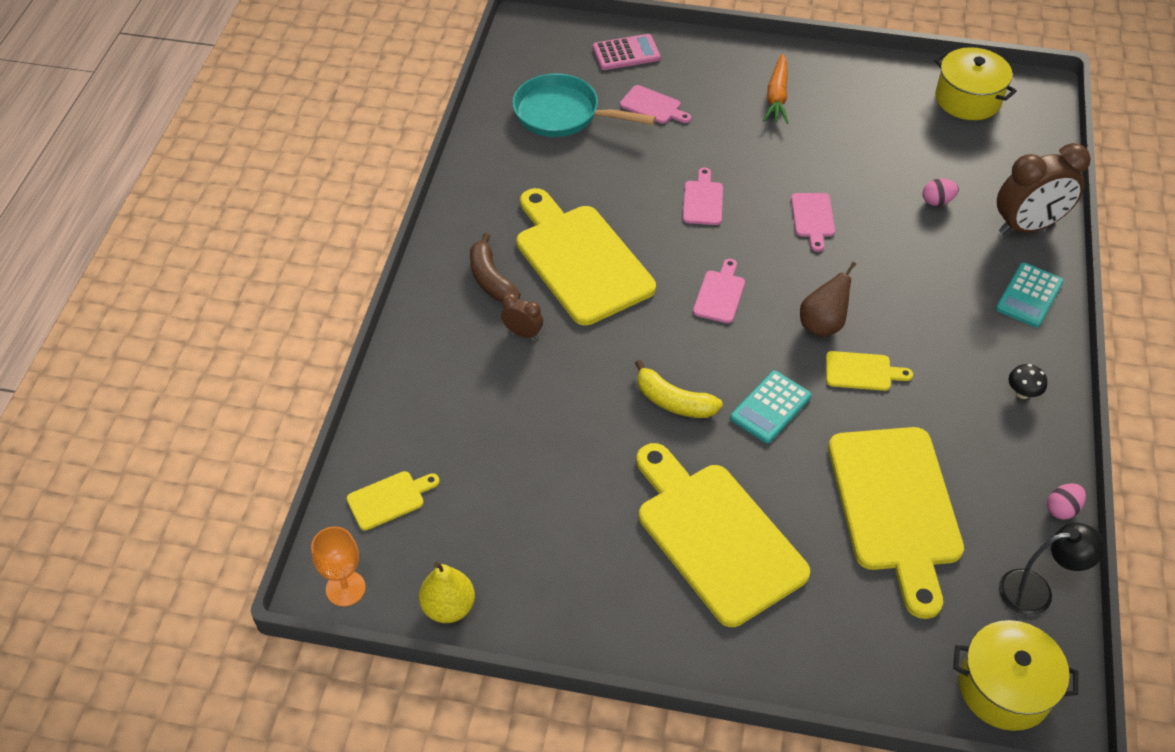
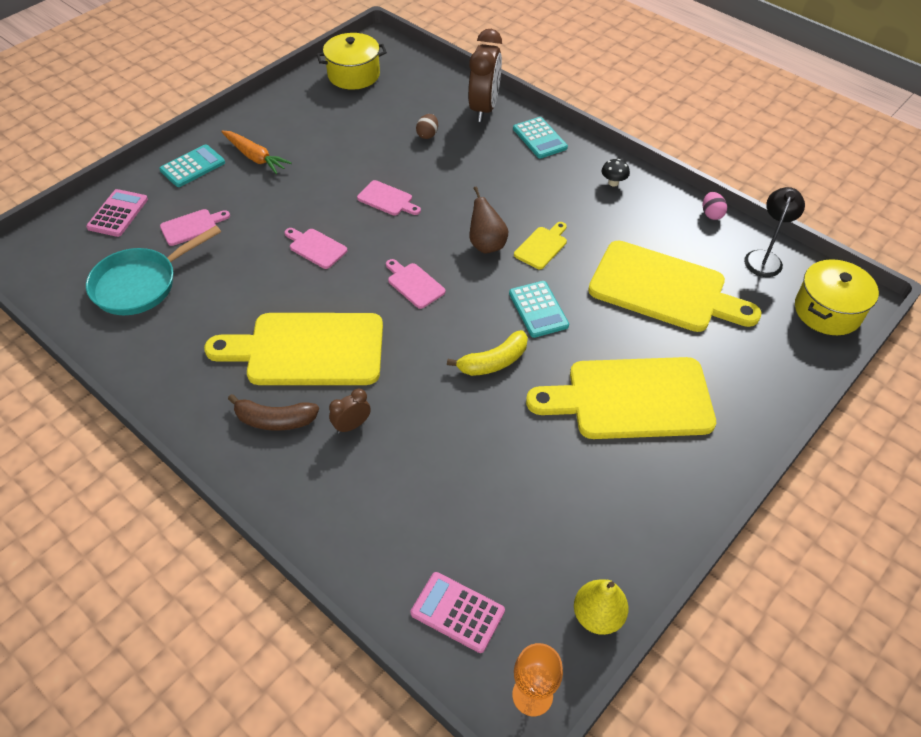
camera: 60 degrees left, 0 degrees up
(389, 499) = (457, 612): yellow cutting board -> pink calculator
(724, 64) = (192, 166): none -> turquoise calculator
(937, 201) = (427, 135): pink egg -> brown egg

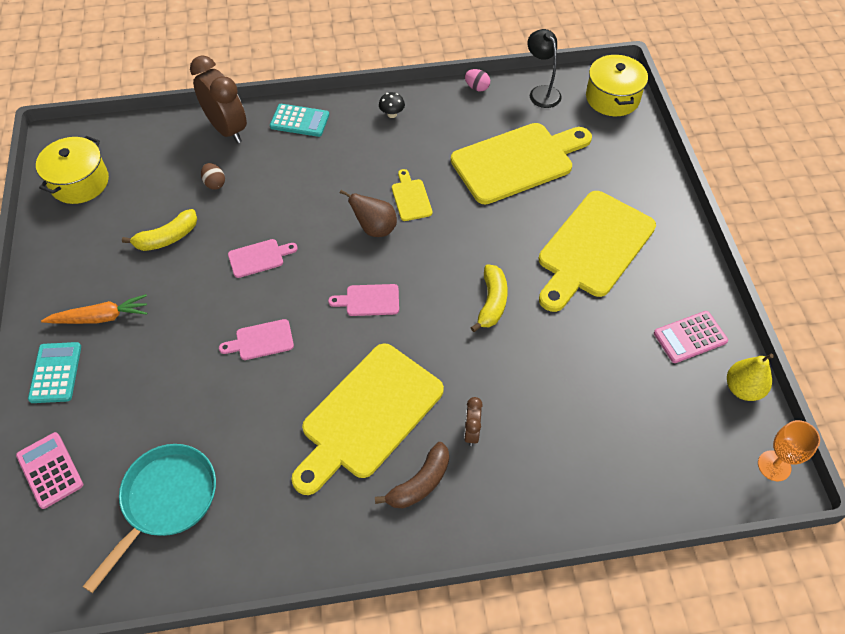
camera: 50 degrees left, 5 degrees up
(140, 284) = (166, 501): turquoise pan -> turquoise pan turned 150 degrees counterclockwise
(192, 227) = (136, 418): pink cutting board -> none
(353, 144) = (167, 238): none -> yellow banana
(457, 612) = (684, 468): pink calculator -> pink calculator (690, 337)
(538, 309) = (468, 243): turquoise calculator -> none

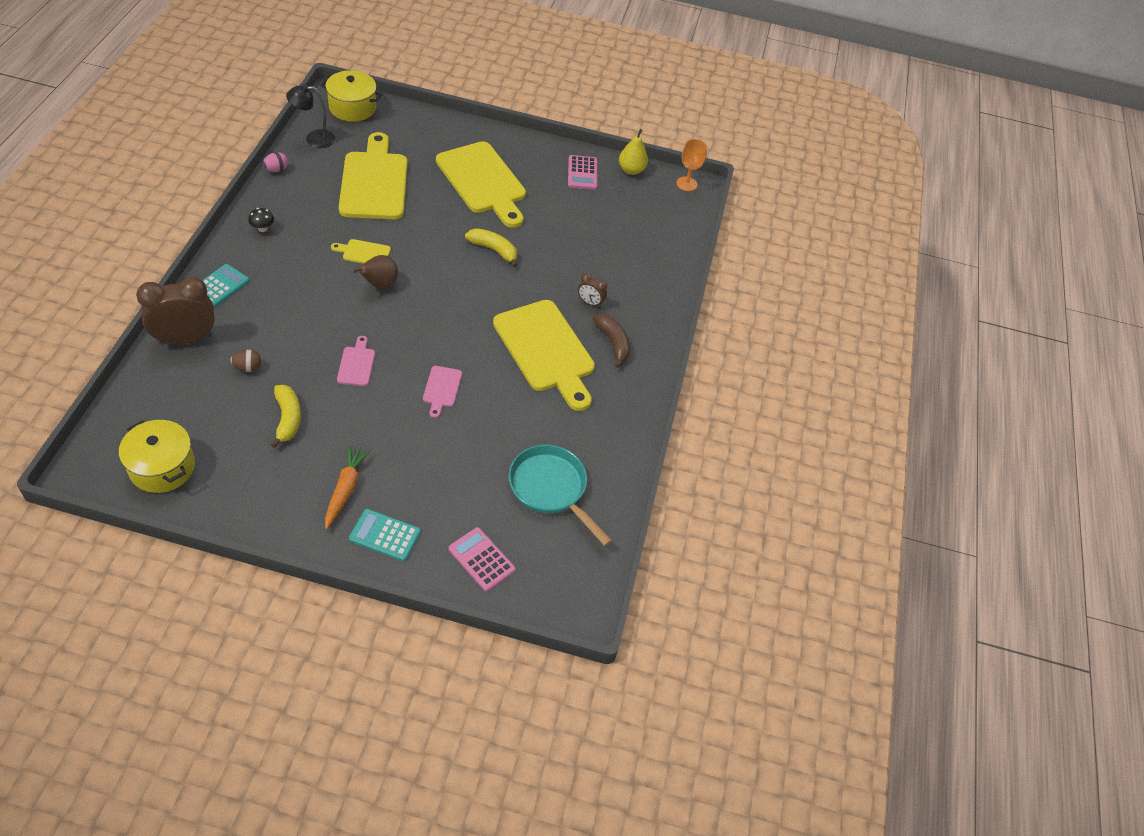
camera: 75 degrees left, 5 degrees down
(50, 470) = (481, 559): pink calculator -> pink calculator turned 60 degrees clockwise
(369, 300) = (446, 313): pink cutting board -> none

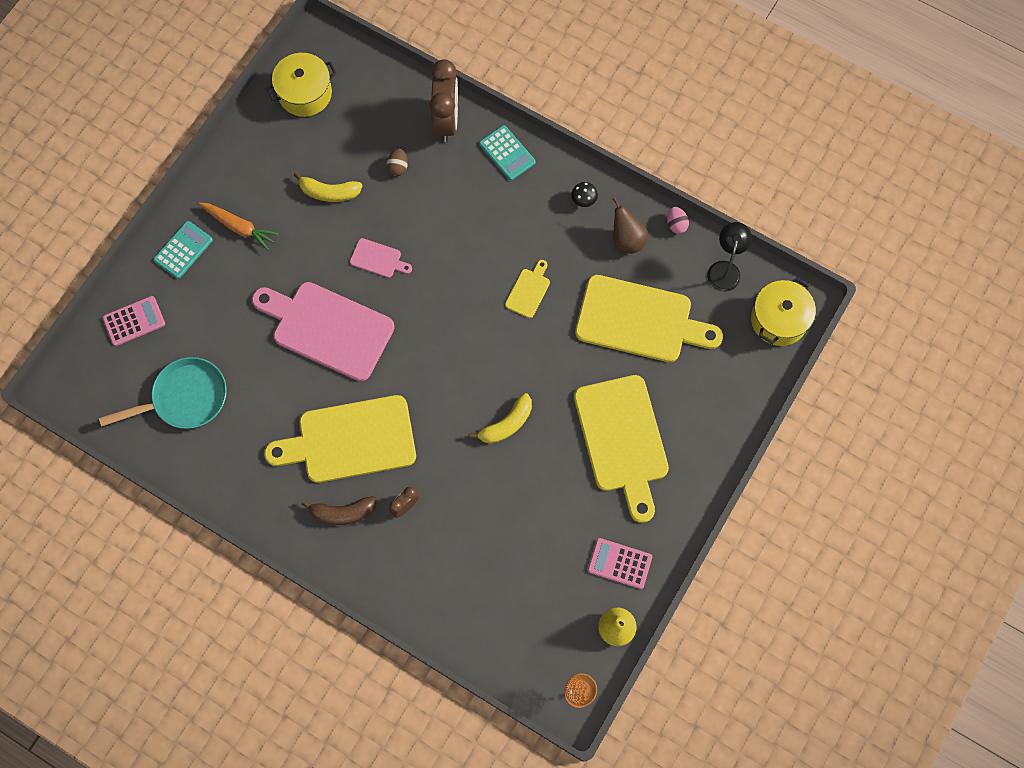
camera: 115 degrees right, 20 degrees up
(379, 285) = (479, 298): brown pear -> brown pear (627, 239)
(442, 389) = (327, 329): pink cutting board -> pink cutting board, size x2.30
(483, 181) = (622, 440): yellow cutting board -> yellow cutting board turned 90 degrees counterclockwise

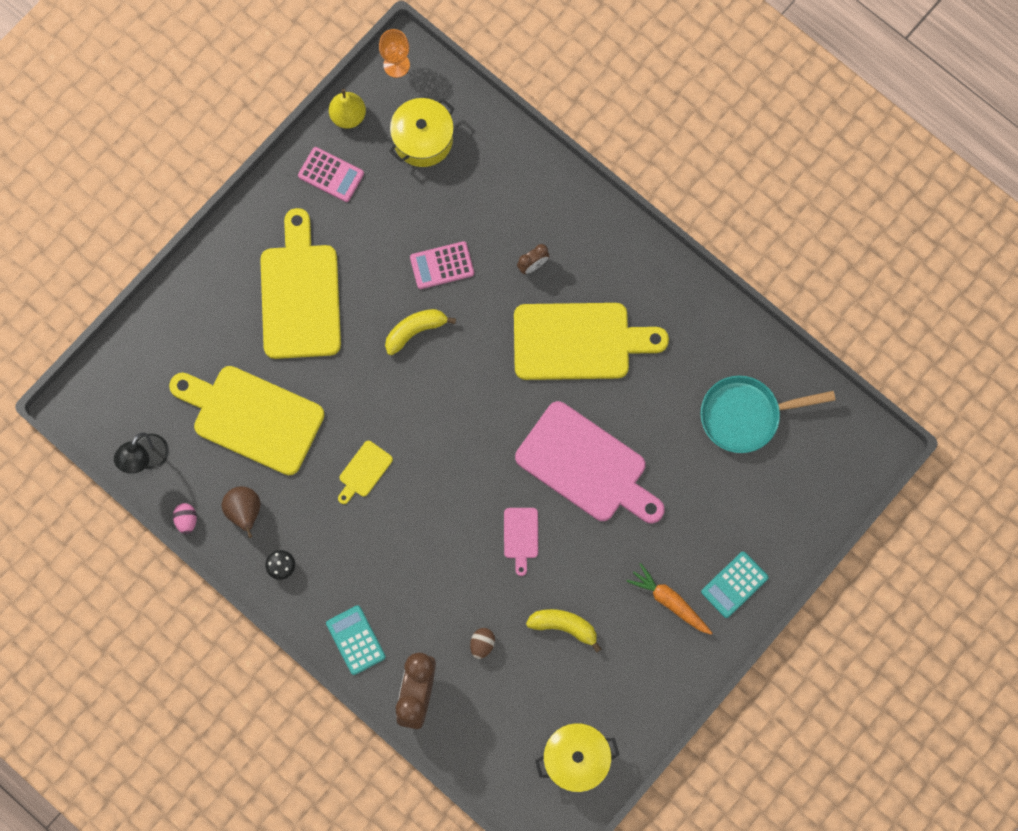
camera: 170 degrees left, 5 degrees up
(134, 321) = (794, 510): pink calculator -> pink calculator (442, 265)
(342, 513) = (596, 269): brown banana -> none
(378, 259) = (521, 536): pink cutting board -> pink cutting board turned 120 degrees counterclockwise
(779, 319) = (105, 393): yellow pot -> yellow pot (423, 139)

